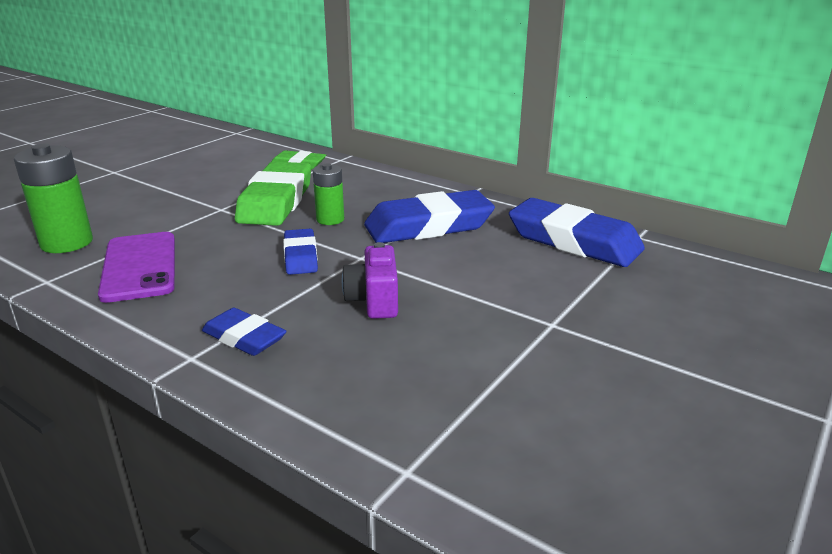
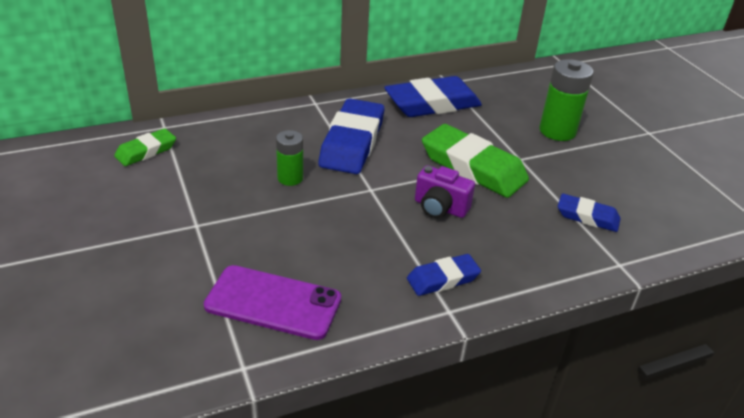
camera: 60 degrees left, 10 degrees up
(67, 243) = (165, 339): green battery -> green battery (557, 131)
(276, 201) = (219, 191): green eraser -> green eraser (473, 167)
(300, 256) = (342, 214): blue eraser -> blue eraser (587, 217)

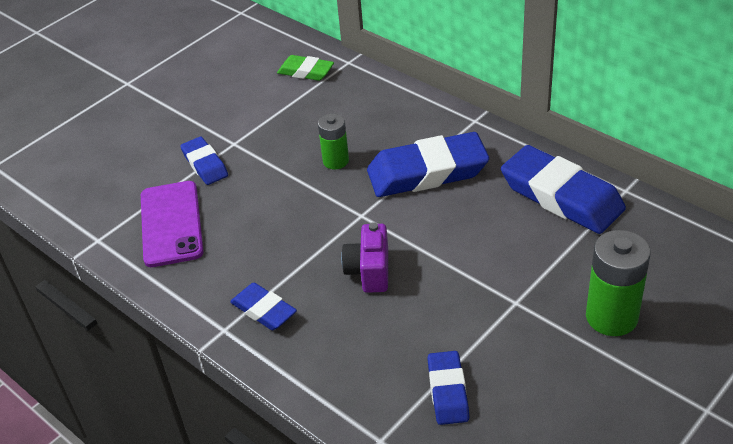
camera: 70 degrees right, 5 degrees up
(207, 253) = (205, 164): none -> blue eraser
(473, 167) = (462, 270): green eraser -> none

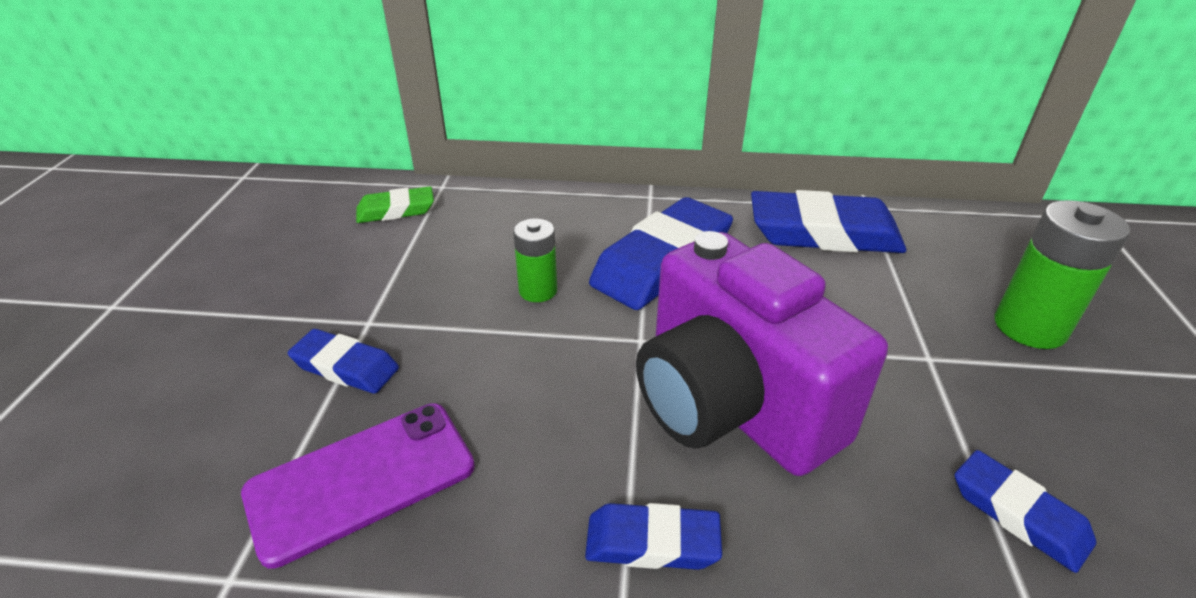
camera: 40 degrees left, 5 degrees down
(171, 224) = (361, 480): purple phone -> purple phone turned 75 degrees counterclockwise
(369, 271) = (731, 404): purple camera -> purple camera, size x2.21

